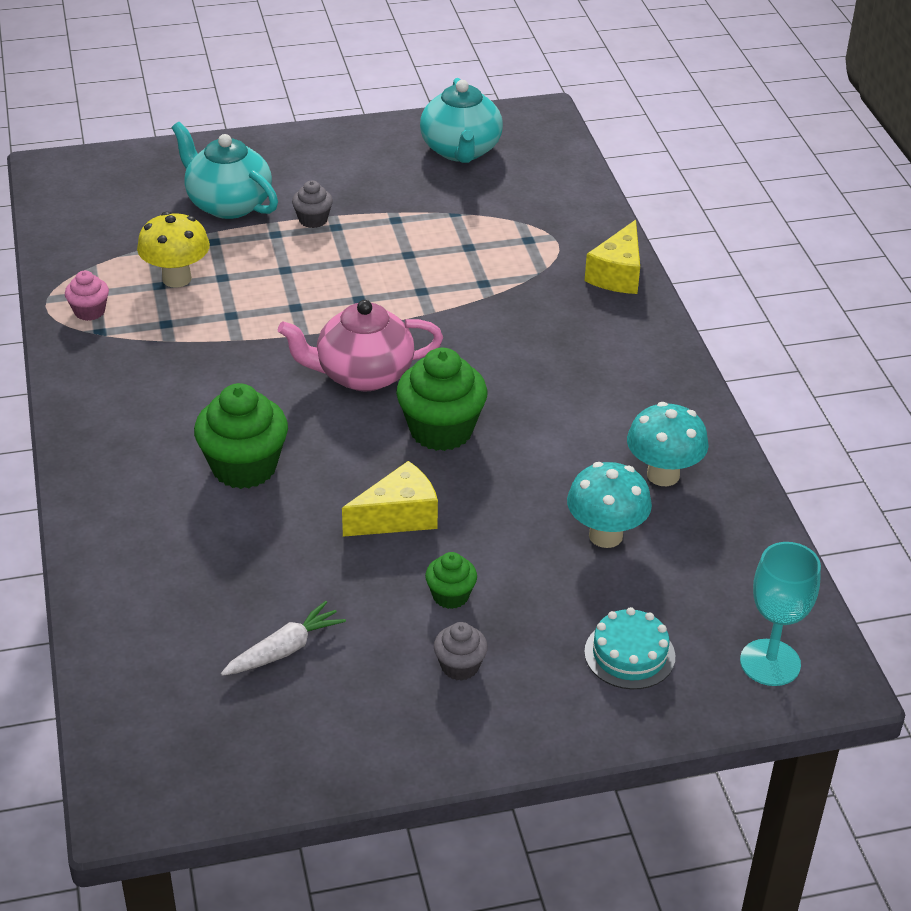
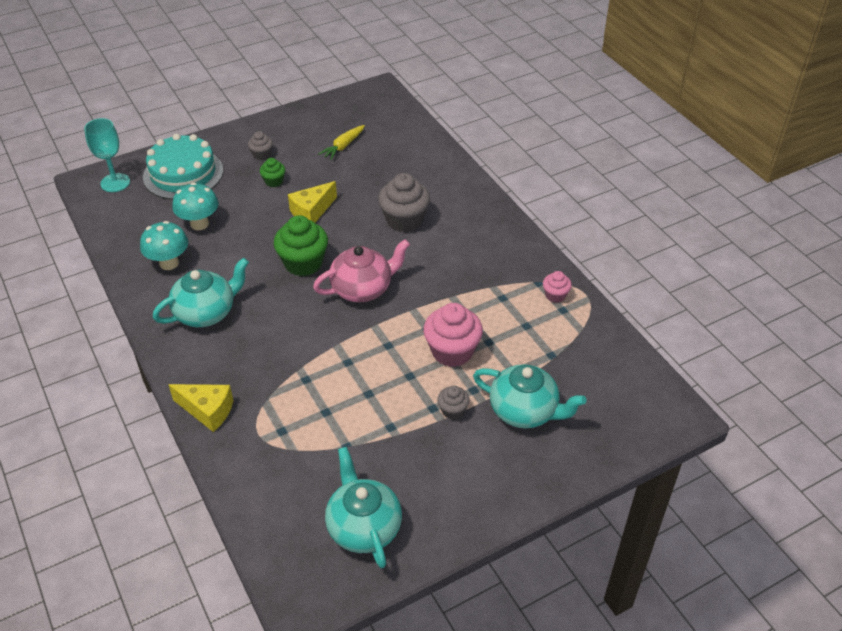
camera: 165 degrees right, 5 degrees up
(177, 278) = (518, 333): yellow mushroom -> none
(244, 467) = (404, 220): green cupcake -> grey cupcake
(277, 276) = (452, 351): none -> pink cupcake
(284, 649) = (343, 146): white carrot -> yellow carrot
(607, 388) = (206, 312): none -> turquoise teapot
(617, 274) = (207, 411): yellow cheese -> yellow cheese turned 105 degrees clockwise
(629, 654) = (183, 174): turquoise cake -> turquoise cake, size x1.83

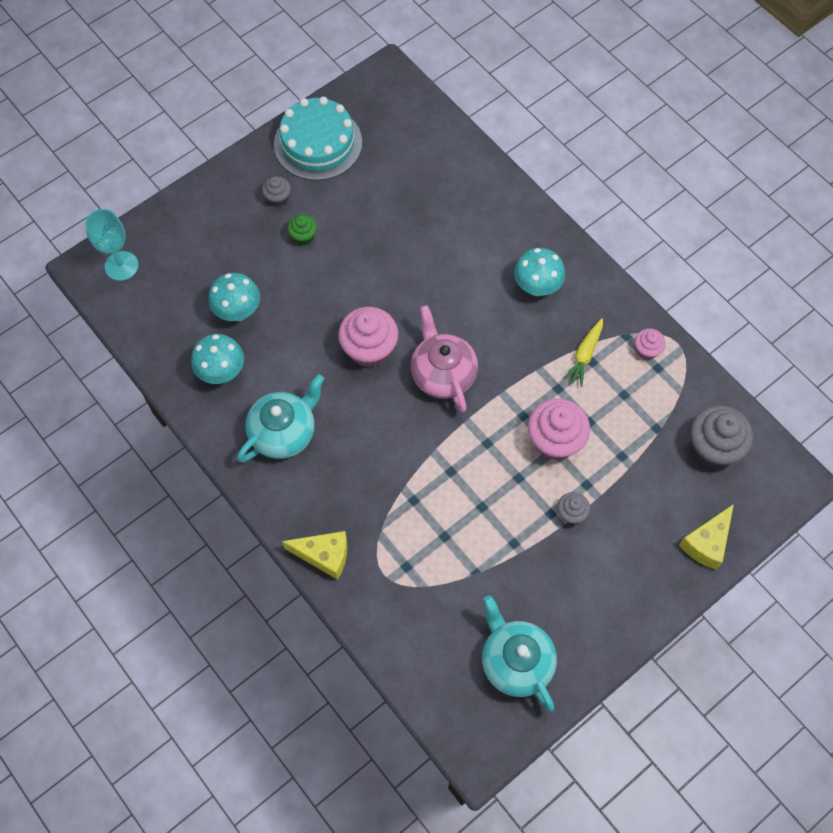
camera: 10 degrees left, 20 degrees up
(183, 174) = (196, 240): turquoise cake -> turquoise cake (318, 143)
(303, 263) = (369, 349): green cupcake -> pink cupcake
(312, 211) = (358, 274): yellow cheese -> yellow cheese (706, 543)
(343, 146) = (368, 171): yellow carrot -> yellow carrot (584, 355)
(363, 289) = (442, 373): pink teapot -> pink teapot turned 75 degrees counterclockwise
(404, 220) = (464, 271): grey cupcake -> grey cupcake (713, 447)
(465, 238) = (536, 287): none -> turquoise mushroom
(525, 411) = (642, 502): turquoise teapot -> none

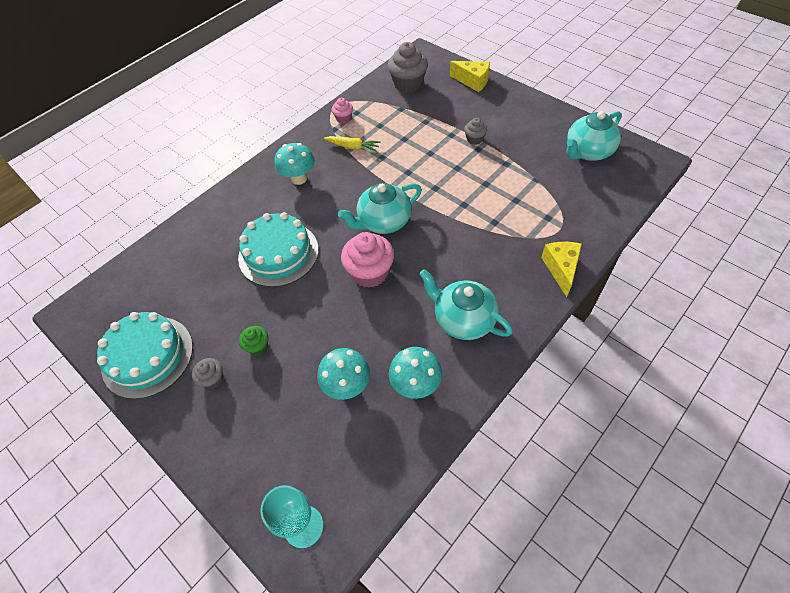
camera: 95 degrees left, 10 degrees down
(419, 259) = (278, 253): none -> turquoise cake
(442, 373) = (383, 222): pink teapot -> turquoise teapot
(555, 440) = (423, 153): pink cupcake -> none

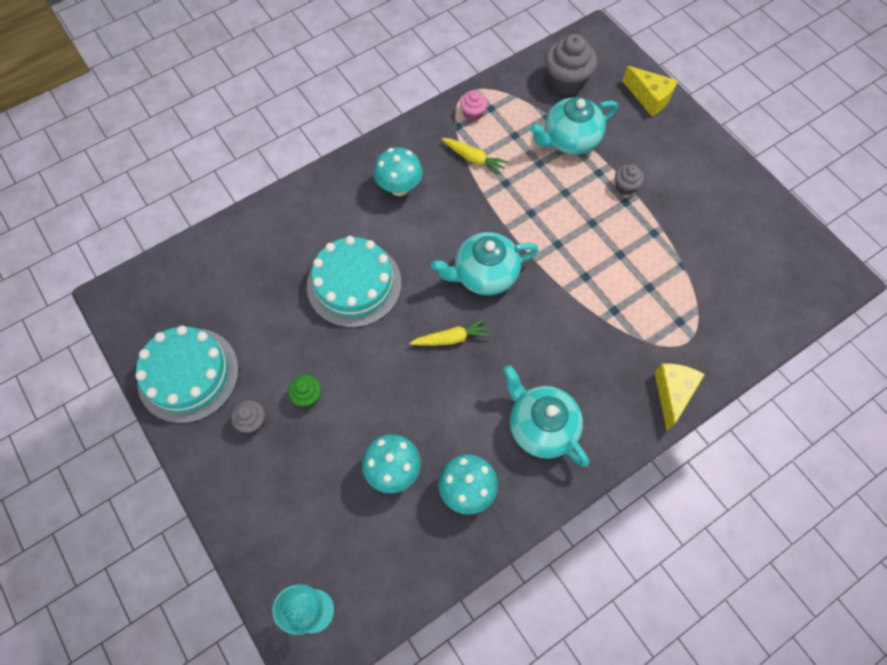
camera: 10 degrees right, 10 degrees up
(370, 273) = (452, 338): pink cupcake -> yellow carrot
(588, 152) = (759, 242): turquoise teapot -> turquoise teapot (569, 140)

